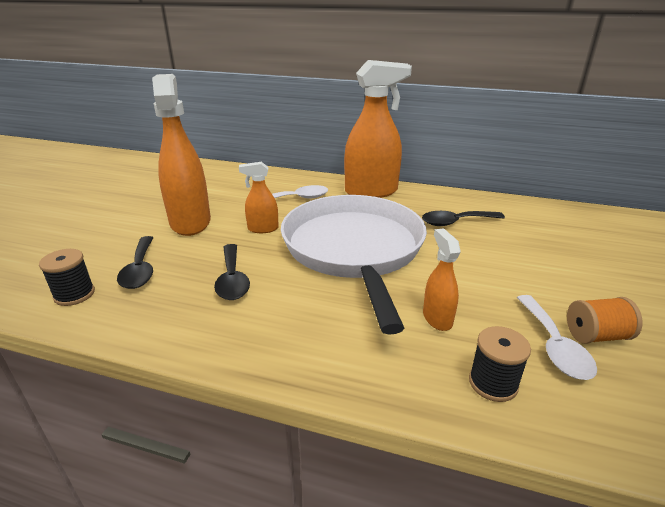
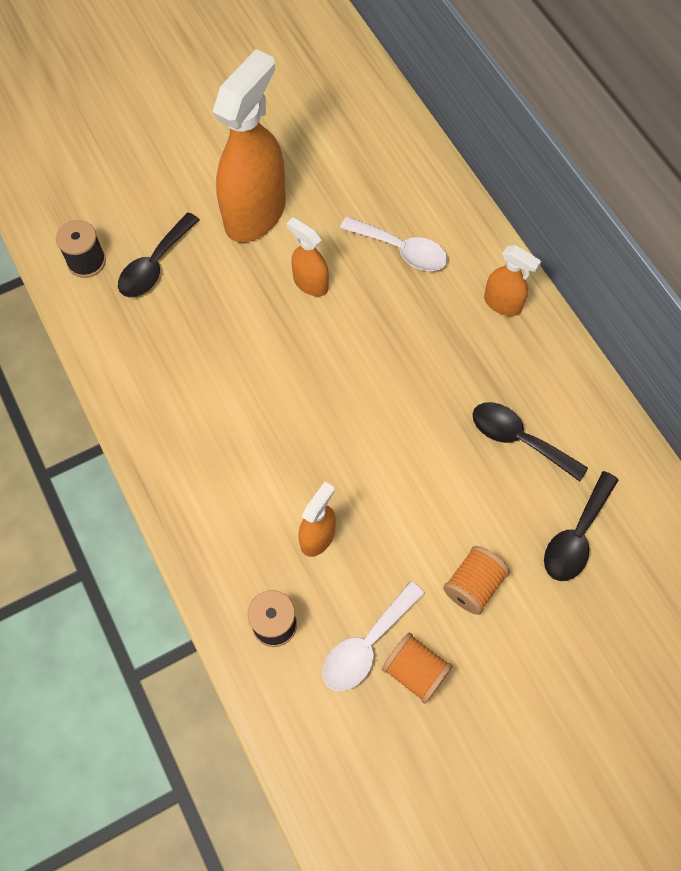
camera: 45 degrees right, 35 degrees up
(232, 279) = (213, 343): black spoon -> black spoon (576, 536)
(354, 249) = (358, 391): white pan -> none
(371, 192) = (503, 304): orange spray bottle -> orange spray bottle, size x0.49
(541, 279) = (473, 585): none -> orange spool

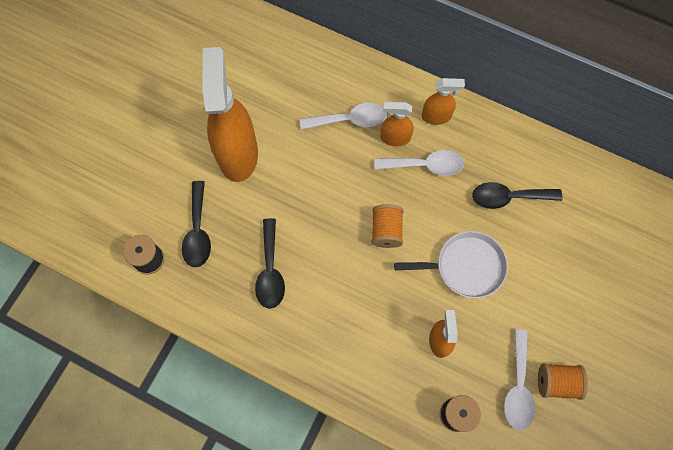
camera: 35 degrees left, 5 degrees up
(310, 283) = (309, 178): orange spray bottle -> orange spray bottle (395, 138)
(410, 480) = (466, 266): none -> white pan
(448, 347) = (425, 165): none -> white spoon
(473, 585) = (549, 306): orange spool -> orange spool (386, 231)
(576, 536) = (583, 235): black spoon -> black spoon (270, 271)

